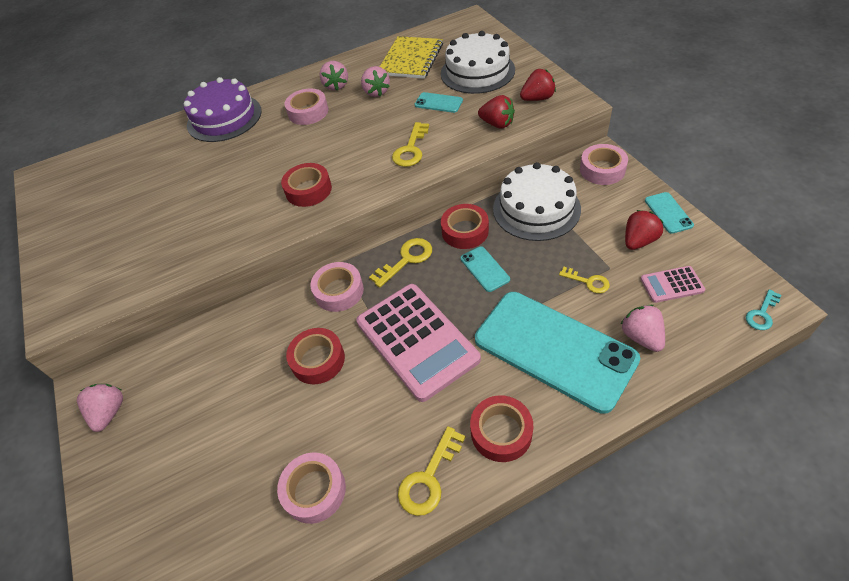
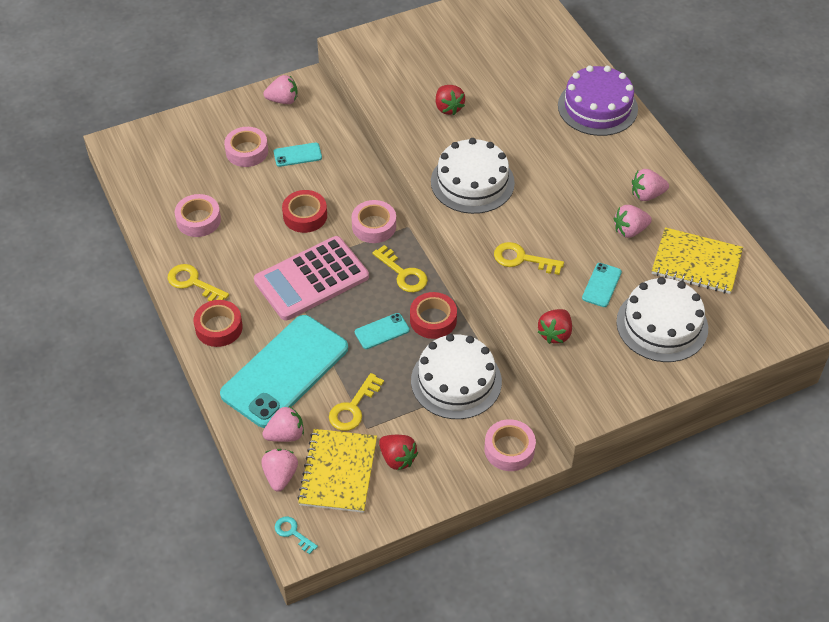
camera: 85 degrees right, 0 degrees up
(308, 112) = (599, 174): pink tape -> pink tape (247, 151)
(308, 190) = (472, 182): red tape -> white cake
(537, 98) = (598, 376): red strawberry -> red strawberry (448, 108)
(588, 282) = (353, 407): yellow key -> yellow key, size x1.55
(668, 213) = (433, 494): turquoise phone -> turquoise phone (297, 155)
(671, 284) = (338, 472): pink calculator -> yellow notebook
(696, 334) = (280, 476): none -> pink strawberry

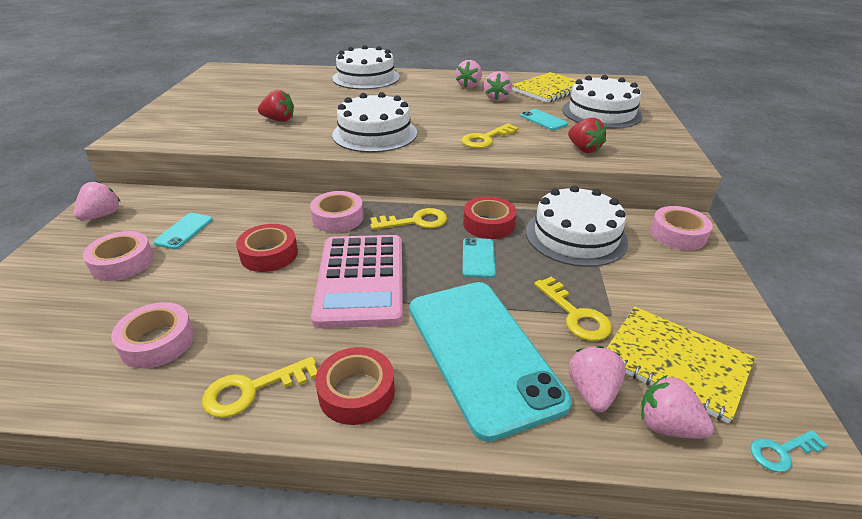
camera: 60 degrees left, 15 degrees down
(397, 459) = (668, 307): red strawberry -> none
(597, 107) = (366, 78): purple cake -> white cake

